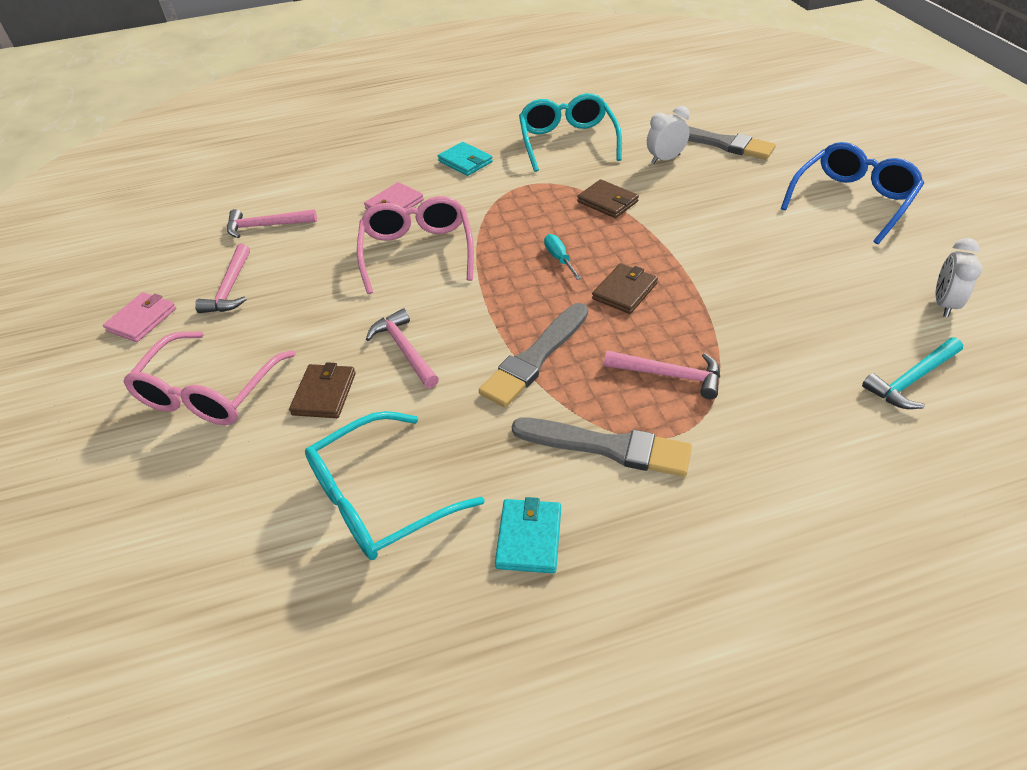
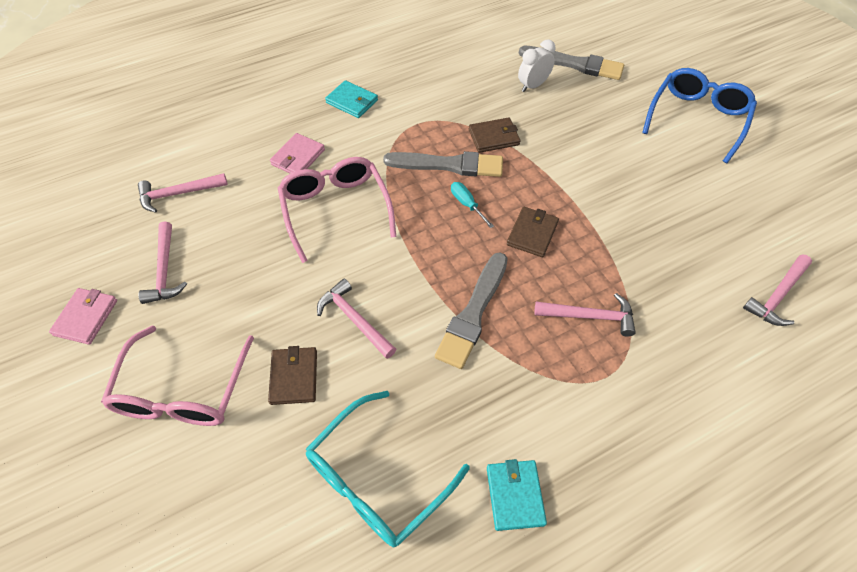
camera: 15 degrees left, 10 degrees up
(567, 141) = (441, 71): turquoise glasses -> none
(607, 202) = (494, 137): brown wallet -> brown wallet turned 45 degrees counterclockwise
(607, 447) = (556, 396): grey brush -> grey brush (449, 165)
(911, 380) = (777, 296): turquoise hammer -> pink hammer
(944, 304) = (787, 218): white clock -> none

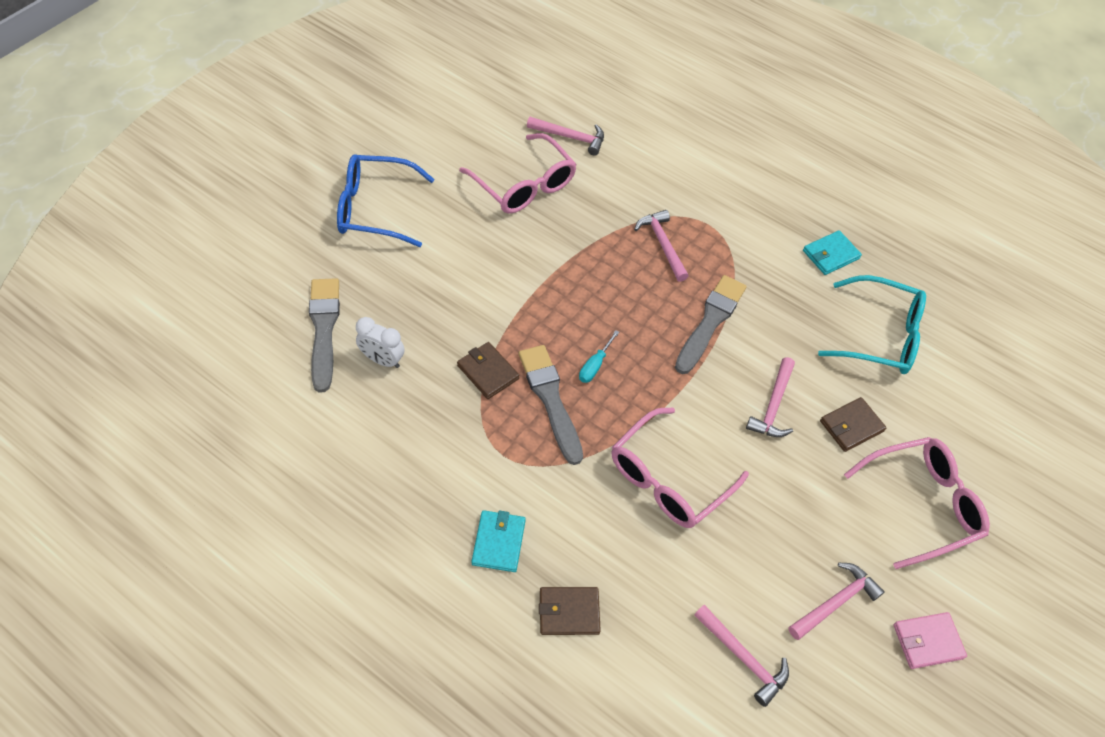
camera: 120 degrees left, 0 degrees up
(298, 157) = (619, 556): pink wallet -> none
(473, 313) = (710, 322): grey brush -> grey brush turned 60 degrees counterclockwise
(532, 233) = (600, 304): brown wallet -> brown wallet (569, 612)
(706, 229) = (524, 185): none -> pink glasses

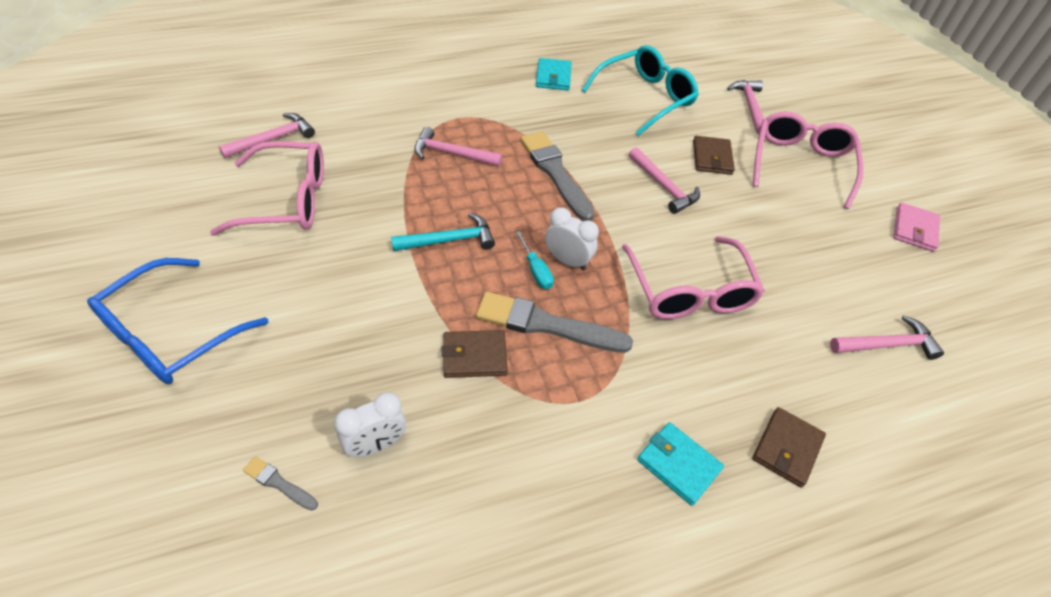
camera: 55 degrees left, 5 degrees down
(324, 329) = (279, 483): grey brush -> grey brush, size x0.46
(574, 297) = (449, 240): none -> turquoise hammer
(623, 380) = (567, 261): none -> white clock
(835, 602) = (860, 258): pink hammer -> pink hammer (749, 106)

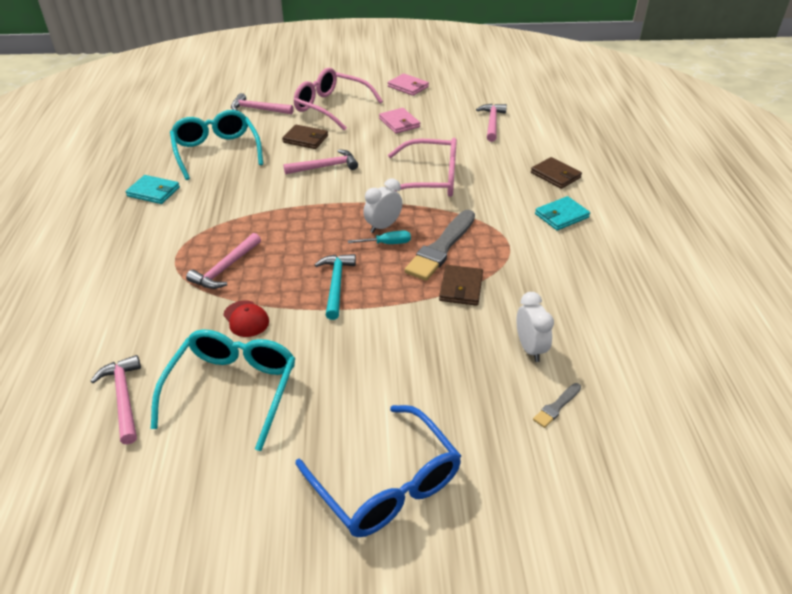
camera: 70 degrees left, 10 degrees down
(287, 200) = (233, 389): pink glasses -> turquoise glasses
(381, 186) = (246, 319): none -> red cap
(555, 173) = (283, 214): grey brush -> none
(809, 236) = (399, 123): none -> pink wallet

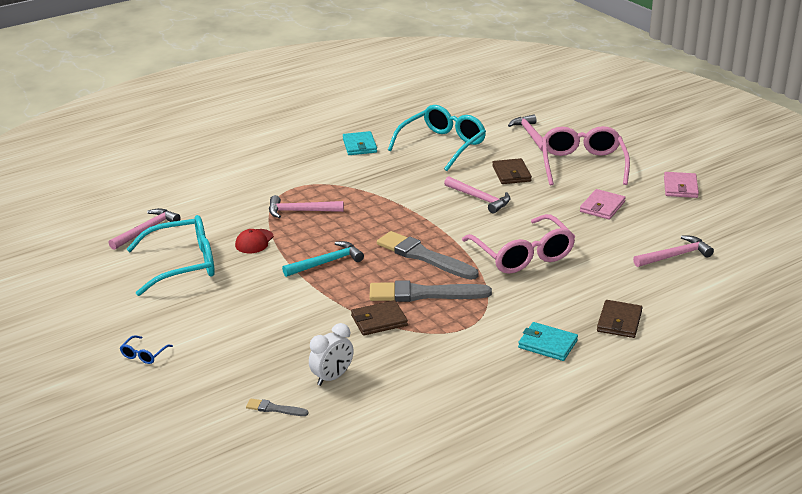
camera: 60 degrees right, 10 degrees down
(383, 226) = (423, 256): white clock -> grey brush
(387, 243) = (402, 266): turquoise screwdriver -> none
(387, 485) = (144, 355): blue glasses -> blue glasses, size x0.40

